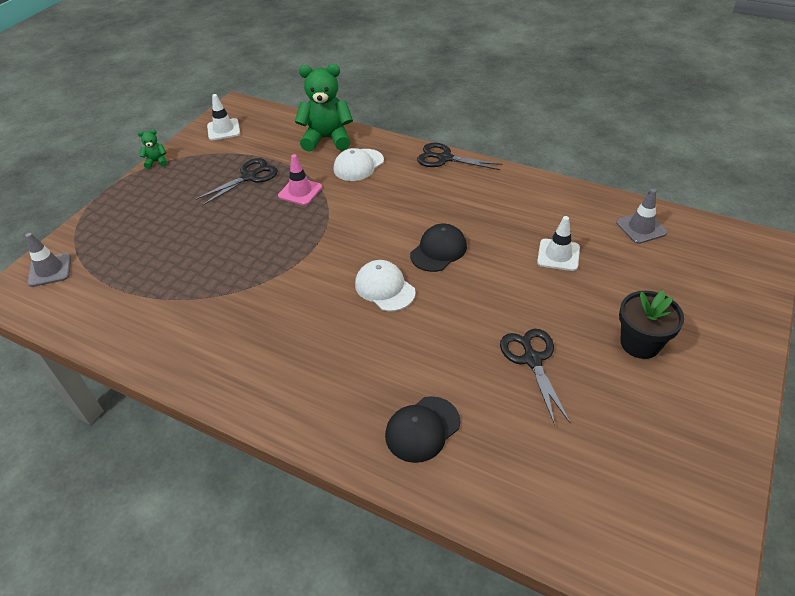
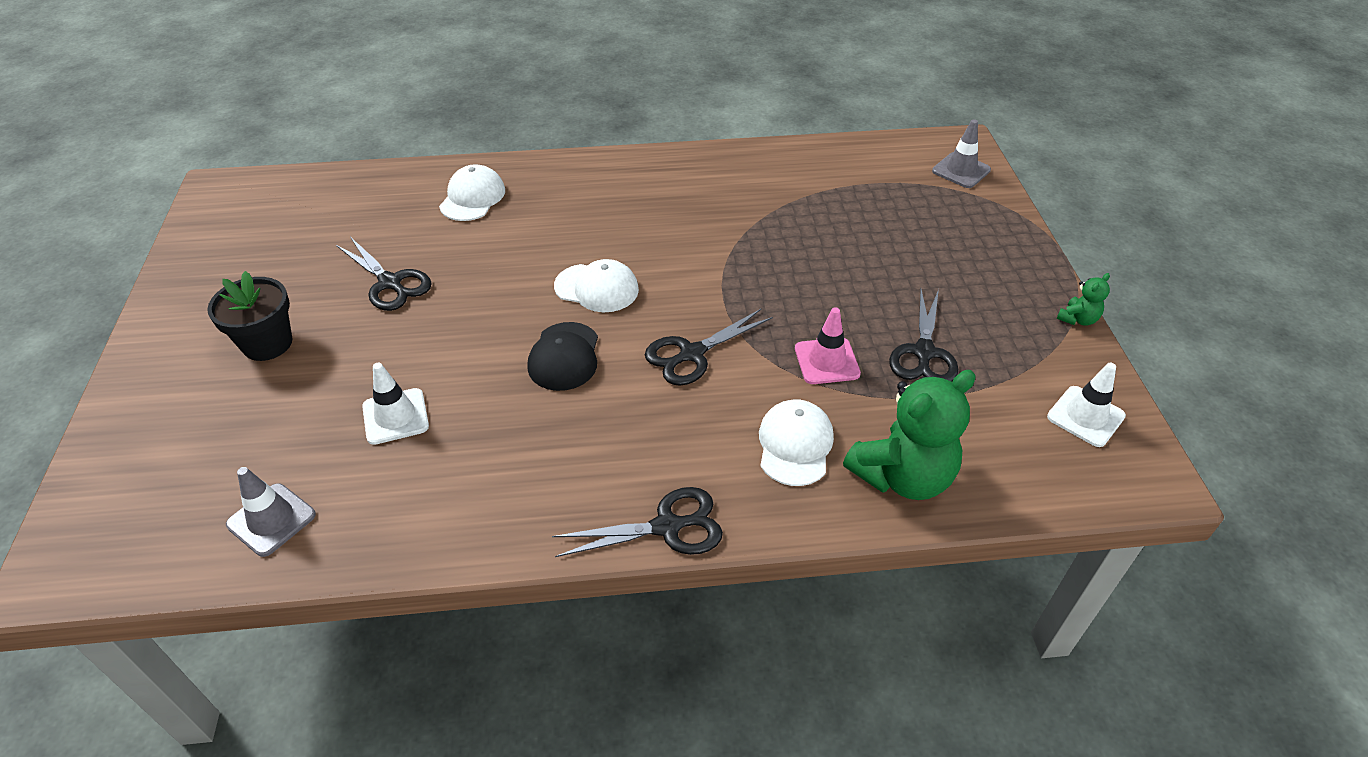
camera: 145 degrees right, 0 degrees up
(365, 223) = (692, 354): none -> black scissors
(422, 429) = (472, 197): black cap -> white cap

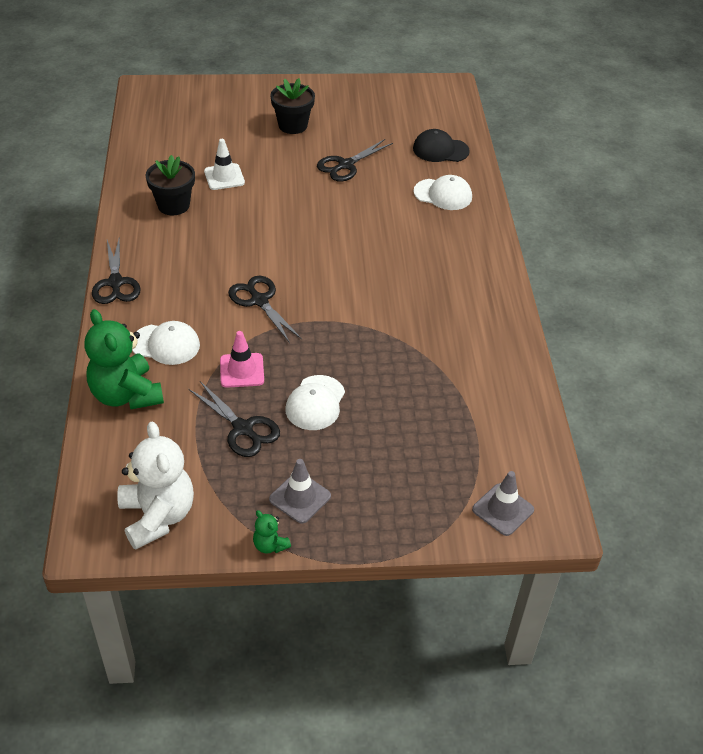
camera: 90 degrees right, 0 degrees up
(271, 520) = (159, 143): grey traffic cone -> grey traffic cone (300, 497)
(465, 475) = (173, 205): none -> black flower pot
(564, 356) = (265, 241): black cap -> black cap (440, 150)
(597, 288) = (334, 256): white cap -> white cap (315, 403)
(923, 352) = (243, 429): black scissors -> black scissors turned 150 degrees counterclockwise
(1085, 416) = (157, 516): white traffic cone -> white teddy bear

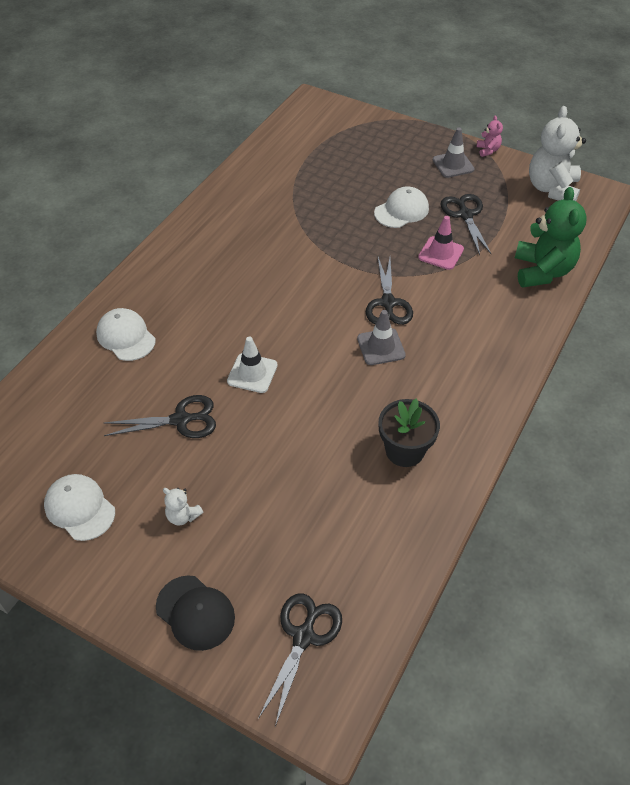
camera: 145 degrees left, 5 degrees up
(115, 283) = (510, 377): black scissors -> black scissors (304, 636)
(165, 344) = (491, 298): white cap -> white cap (79, 508)
(224, 177) = (324, 466): white traffic cone -> white traffic cone (252, 373)
(270, 545) = (488, 150): green teddy bear -> pink teddy bear
(293, 125) = (183, 516): black flower pot -> white teddy bear
(440, 150) = (64, 393): black cap -> black cap (195, 612)
(503, 509) = (335, 116): grey traffic cone -> grey traffic cone (381, 347)

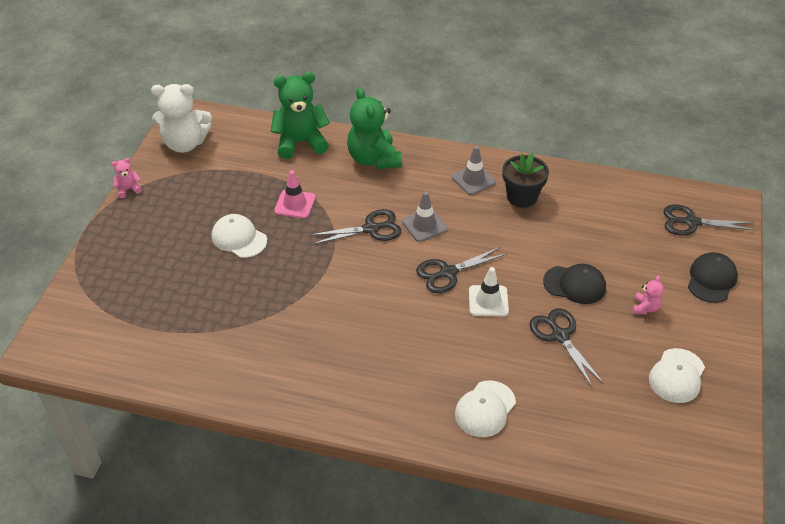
camera: 105 degrees left, 5 degrees down
(183, 516) = (645, 308): white teddy bear -> pink teddy bear
(245, 457) = (574, 285): none -> black cap
(453, 165) = (156, 211): grey traffic cone -> grey traffic cone (473, 180)
(465, 215) = (236, 194): black scissors -> black scissors (447, 273)
(503, 326) = (374, 159): none -> green teddy bear

